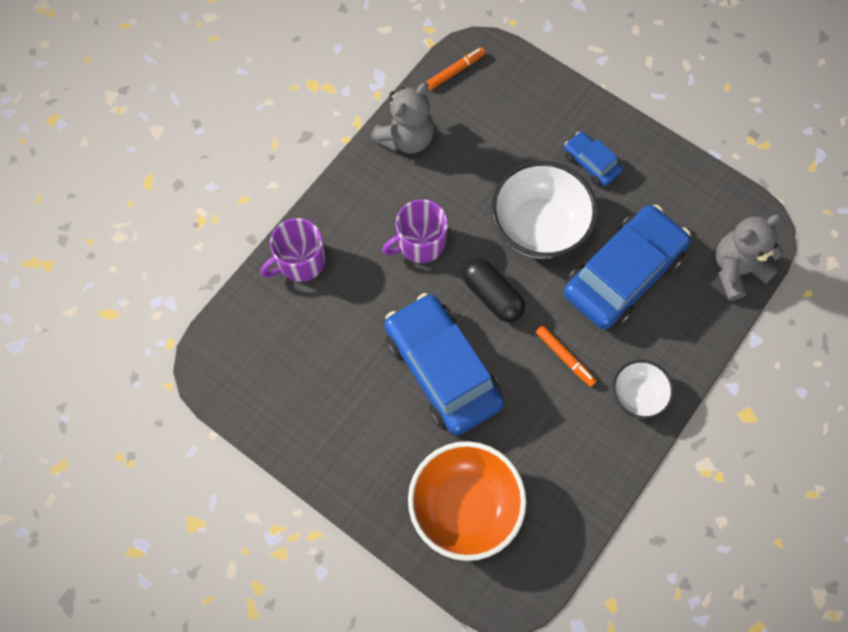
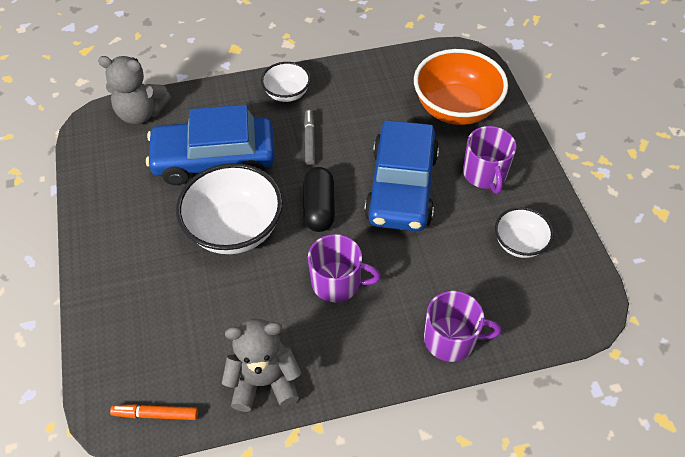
camera: 140 degrees left, 15 degrees down
(301, 387) = (519, 243): none -> white bowl
(380, 442) = (485, 174): none -> purple mug
(565, 357) = (309, 140): orange marker -> grey marker
(591, 163) = (144, 245): blue car -> none

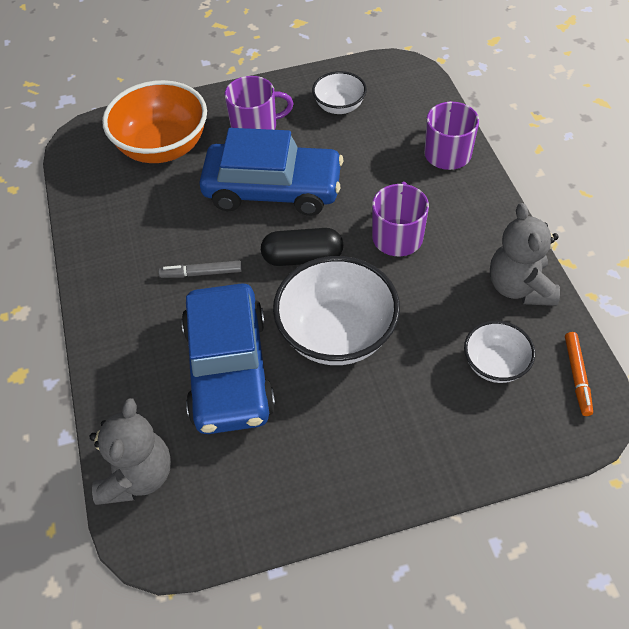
camera: 90 degrees left, 0 degrees up
(287, 93) = (120, 302): white bowl -> white bowl (495, 364)

